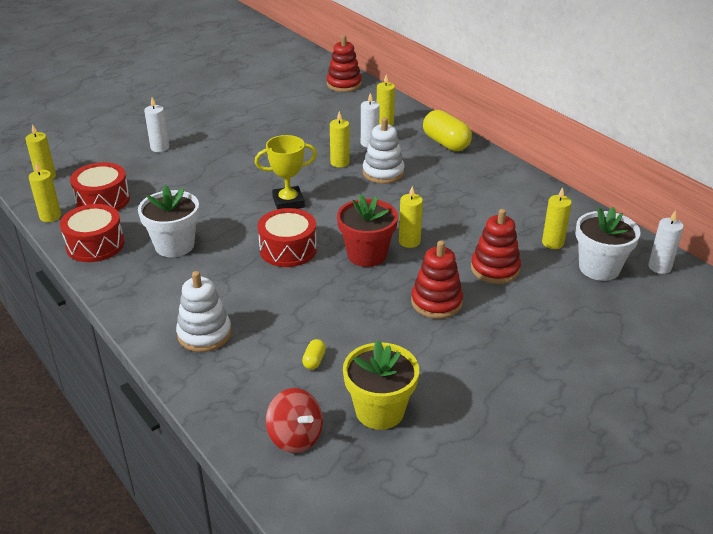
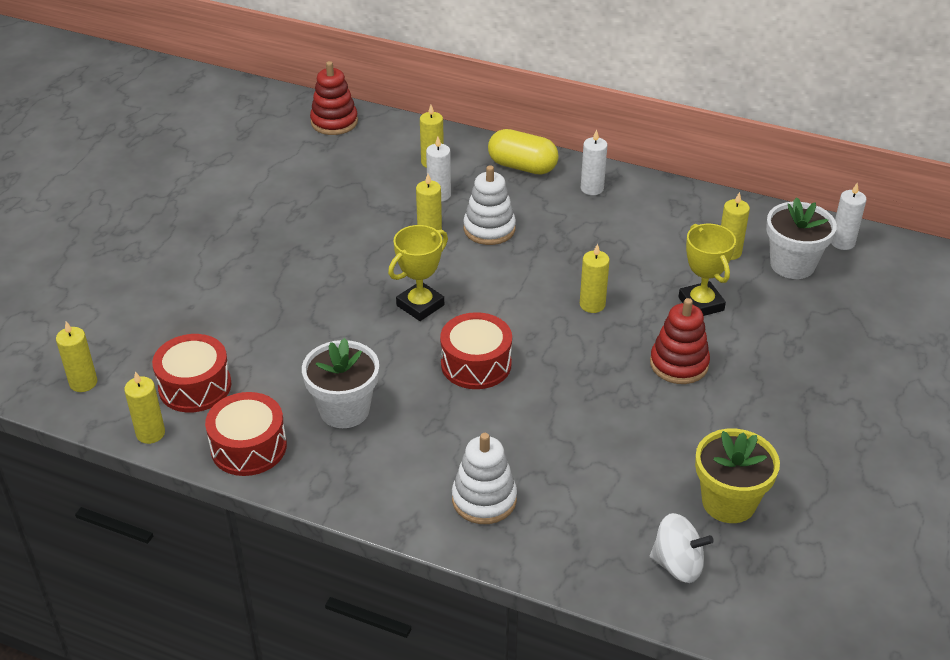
camera: 30 degrees left, 5 degrees up
(160, 148) = (192, 288): white candle -> white candle (592, 188)
(295, 437) = (677, 565): red spinning top -> white spinning top
(314, 360) = (621, 478): yellow capsule -> none
(367, 255) = (563, 337): red flower pot -> none
(495, 269) = (701, 304): red stacking toy -> yellow trophy

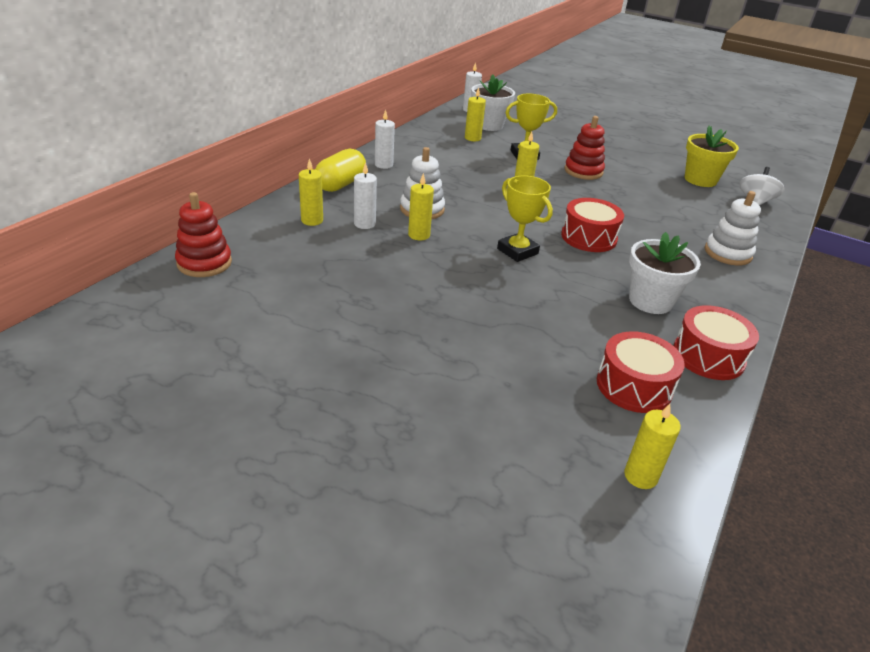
camera: 85 degrees left, 5 degrees down
(150, 433) = (708, 420): yellow candle -> none

